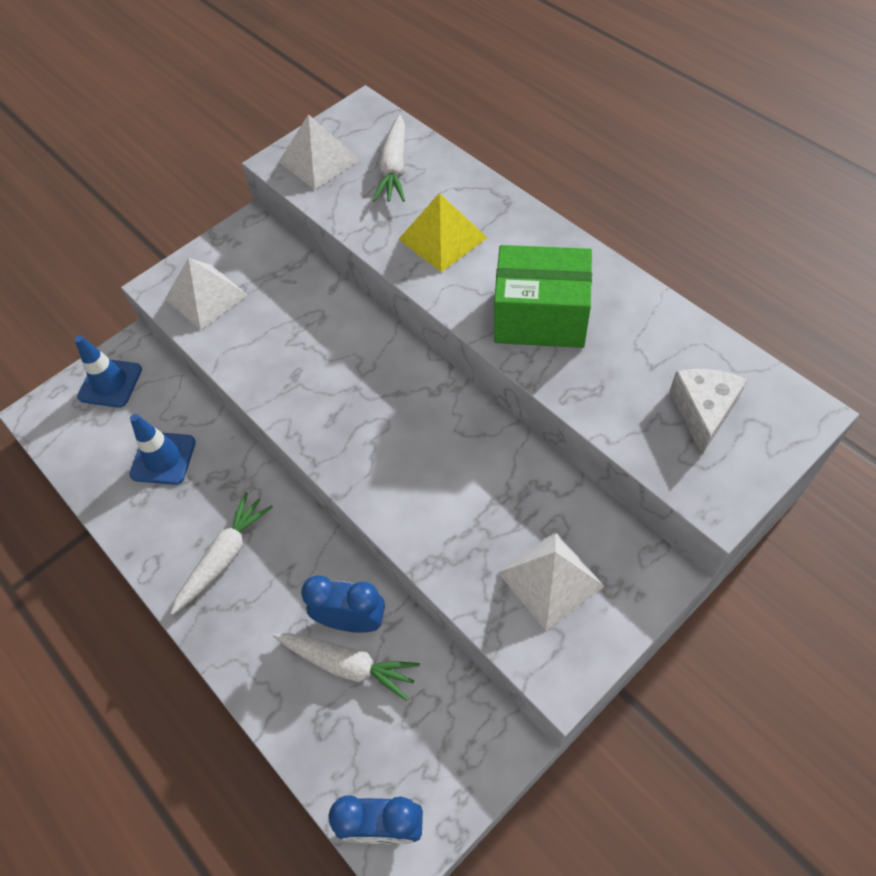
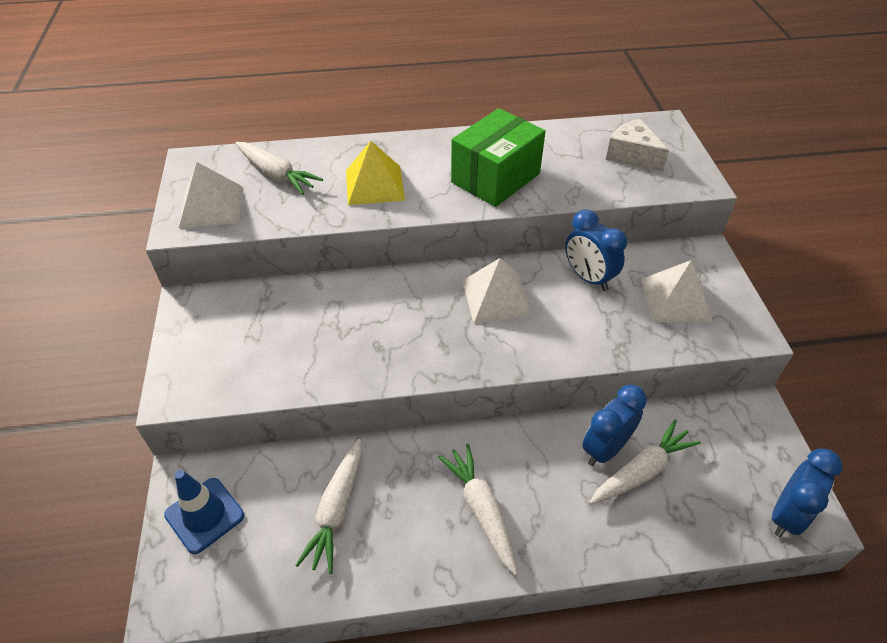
camera: 60 degrees left, 10 degrees down
(163, 458) = (337, 509): blue traffic cone -> white carrot
(206, 296) = (228, 366): white pyramid -> white pyramid (496, 297)
(514, 483) = (588, 278): none -> blue clock

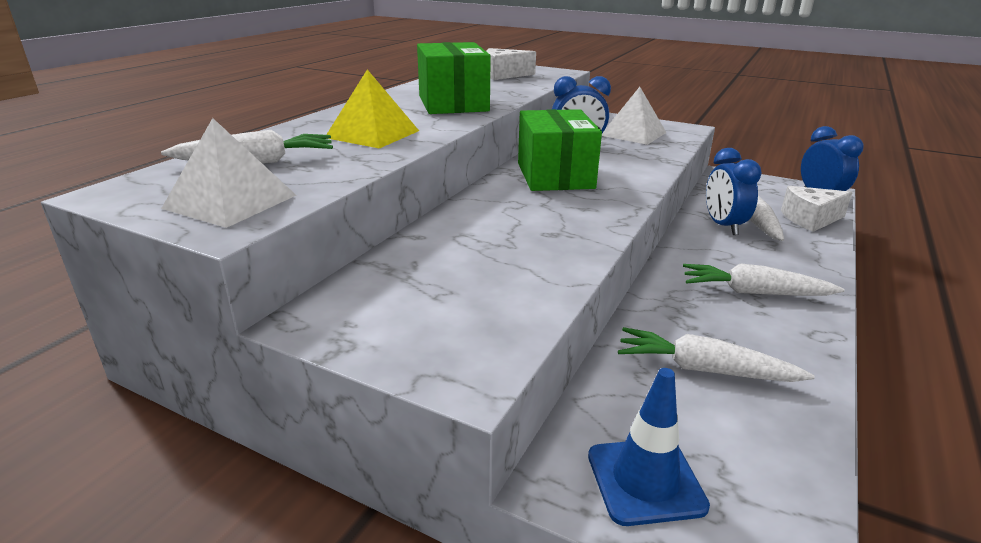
camera: 55 degrees left, 20 degrees down
(337, 509) = (704, 370): white carrot -> white carrot turned 150 degrees clockwise
(496, 297) = (555, 175): white pyramid -> green box
(701, 519) = (810, 219): none -> white cheese

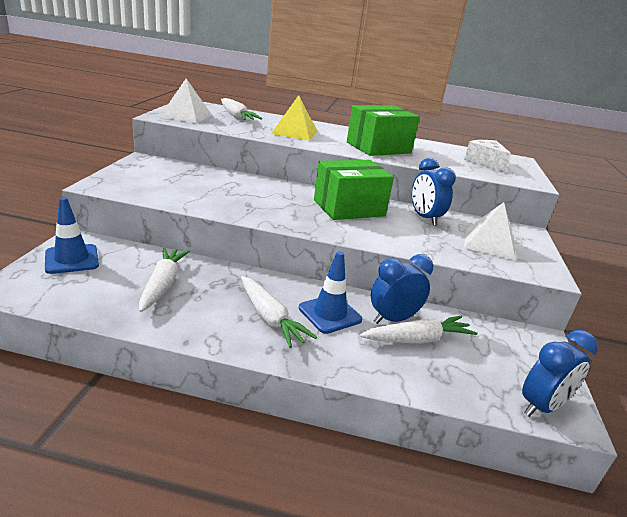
camera: 70 degrees right, 0 degrees up
(728, 256) = (330, 314): none -> blue traffic cone
(754, 292) = (270, 318): white carrot -> white carrot turned 150 degrees clockwise
(810, 219) = (456, 382): white cheese -> none

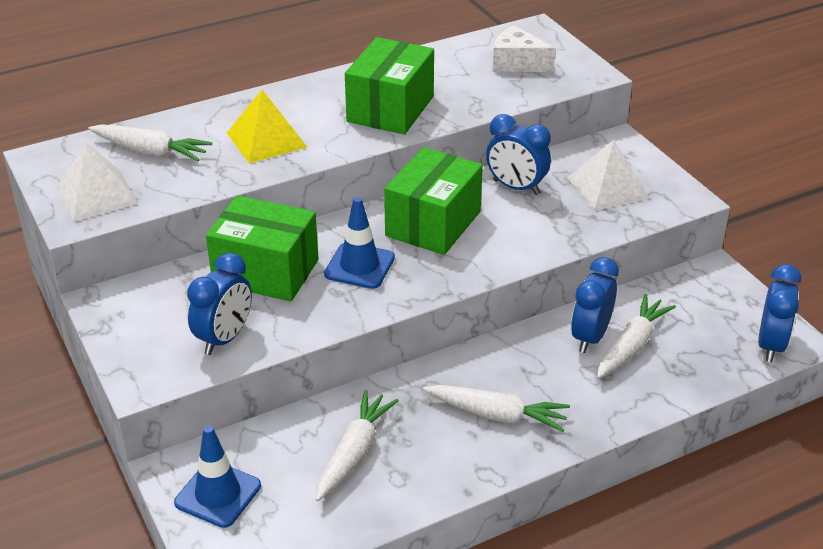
camera: 35 degrees left, 10 degrees up
(163, 191) = (224, 338): none -> blue clock
(163, 284) = (354, 453): white carrot -> white carrot turned 60 degrees clockwise
(229, 183) = (266, 272): none -> green box
(330, 314) = (536, 371): blue traffic cone -> blue traffic cone (359, 266)

